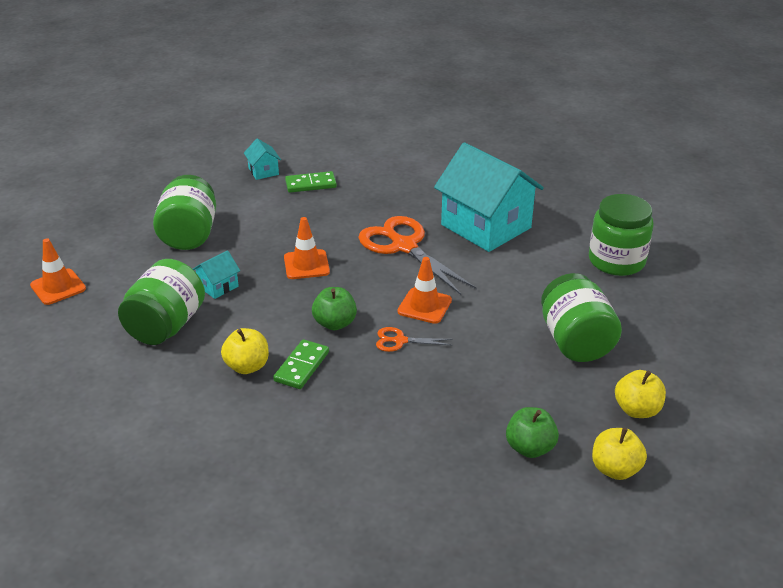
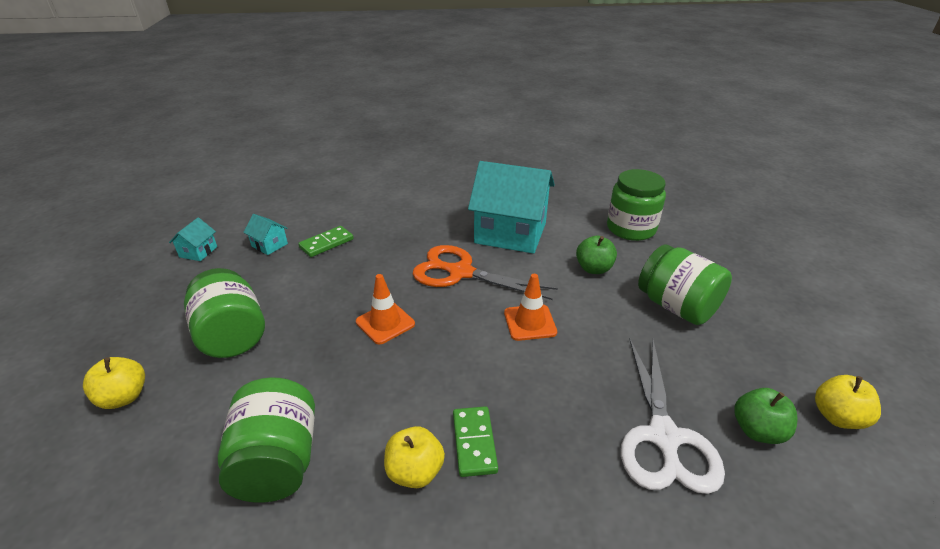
camera: 30 degrees left, 0 degrees up
(58, 287) = (90, 470): orange traffic cone -> none
(218, 286) = (308, 384): turquoise house -> turquoise house (198, 252)
(335, 323) = (465, 375): green apple -> green apple (594, 269)
(400, 341) = (542, 368): orange scissors -> none
(446, 420) = (663, 437): none -> white scissors
(637, 410) = (784, 349): yellow apple -> yellow apple (124, 397)

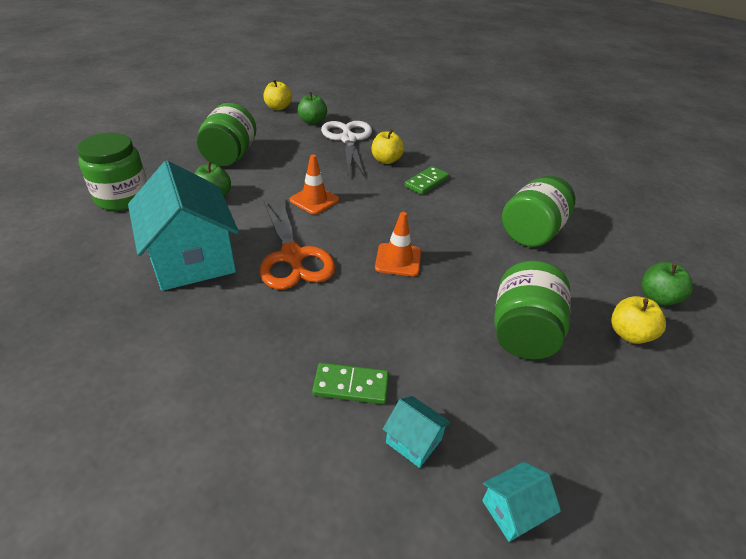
camera: 135 degrees left, 5 degrees up
(81, 471) = (657, 297): none -> green apple
(269, 245) = (414, 441): turquoise house -> turquoise house turned 45 degrees counterclockwise
(415, 471) = (465, 190): yellow apple -> yellow apple (386, 160)
(663, 437) = (348, 139): white scissors -> white scissors turned 60 degrees counterclockwise

